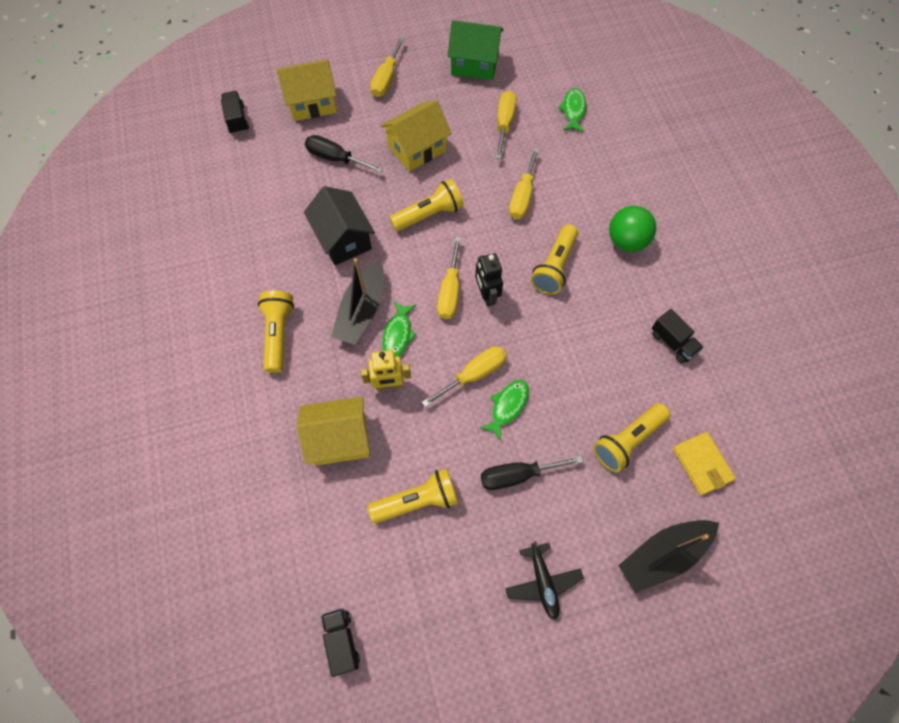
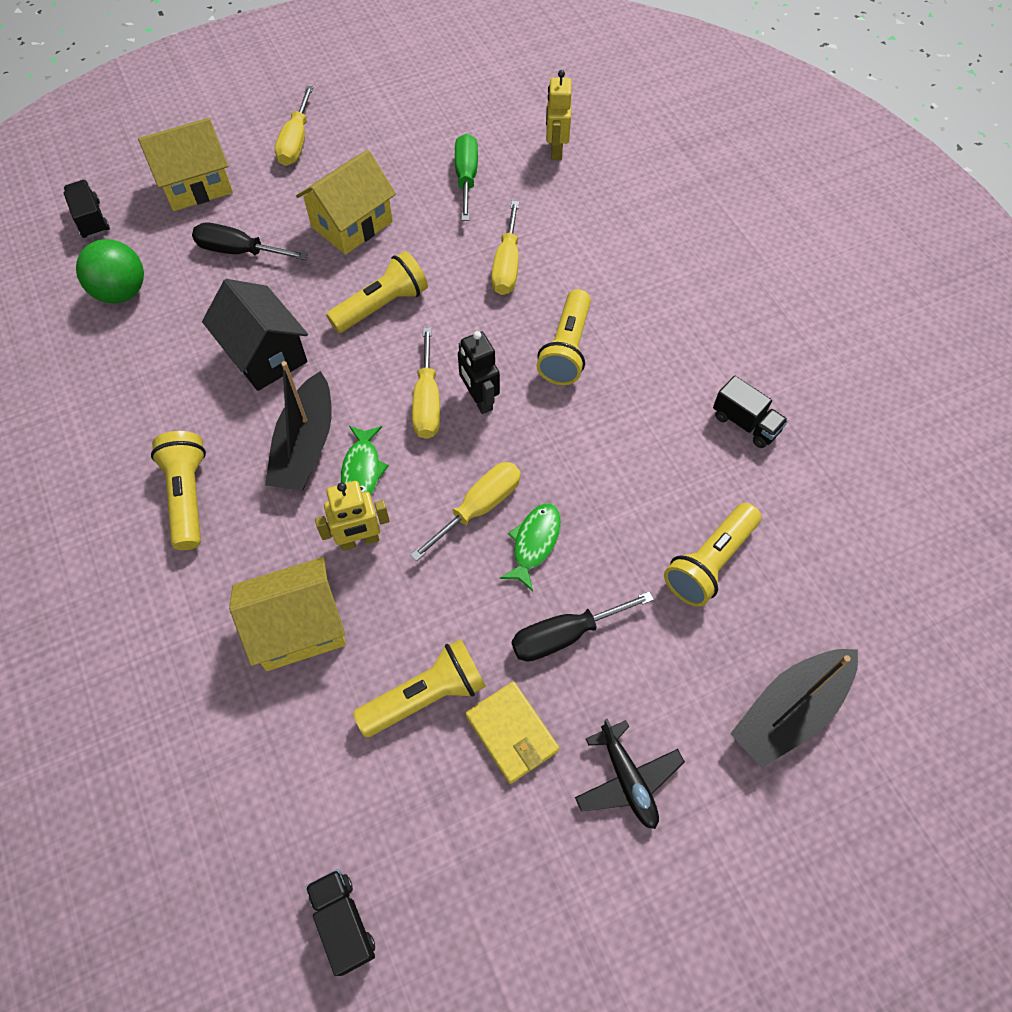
camera: 10 degrees left, 5 degrees down
(474, 64) = (414, 110): green house -> none
(504, 124) = (466, 178): yellow screwdriver -> green screwdriver
(573, 110) = (556, 150): green fish -> yellow robot
(627, 241) = (658, 303): green ball -> green ball (122, 292)
(702, 464) = (817, 577): yellow wallet -> yellow wallet (512, 733)

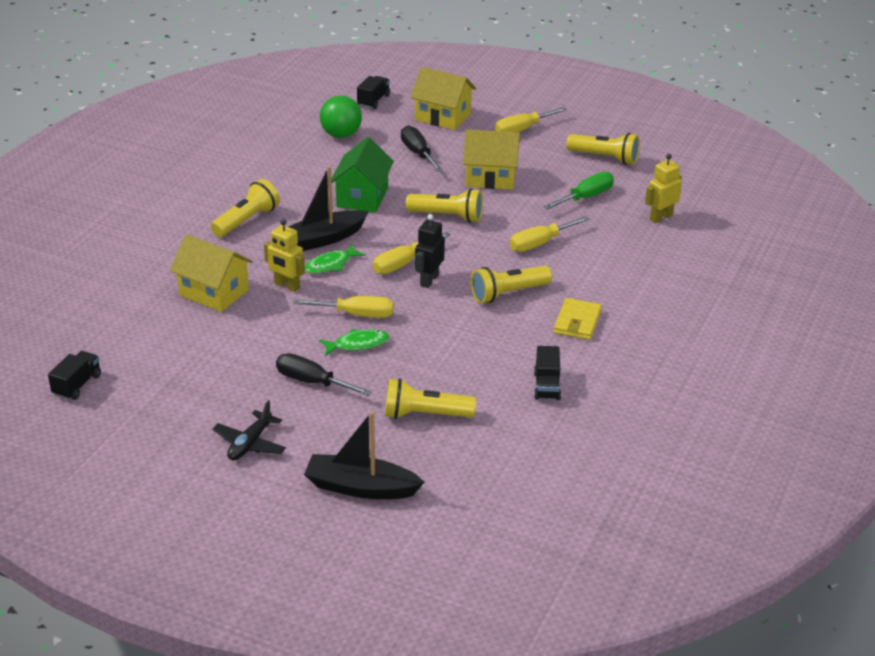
camera: 50 degrees right, 25 degrees down
(265, 354) = (362, 197): black house -> green house
(425, 696) = (222, 352): yellow flashlight -> yellow flashlight (605, 158)
(512, 733) = (233, 391): yellow wallet -> yellow wallet (577, 322)

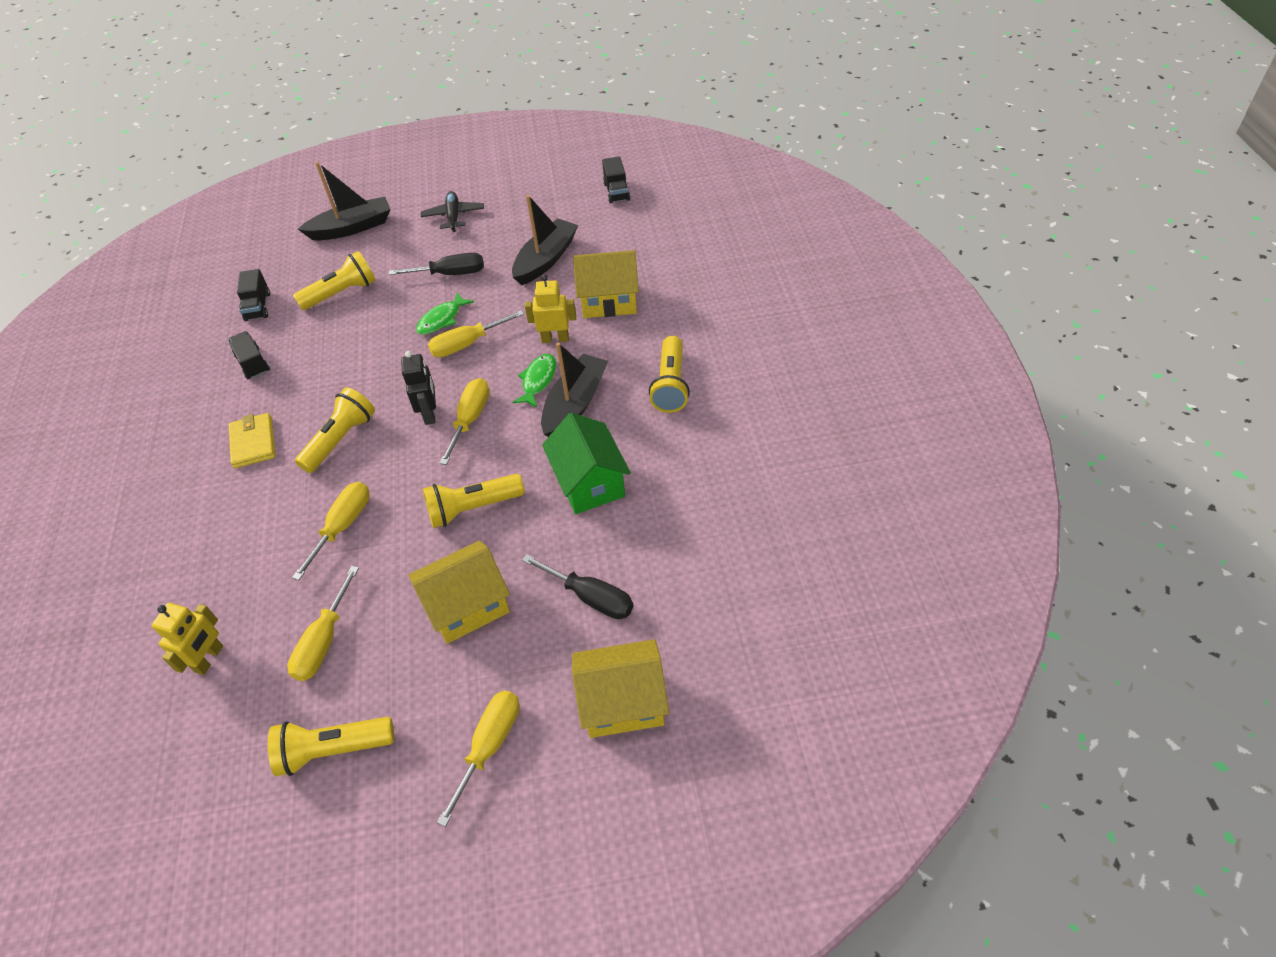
camera: 150 degrees right, 15 degrees up
(219, 352) = (546, 260): none -> black boat
(341, 135) = (715, 573): green ball -> none
(373, 101) = (748, 677): black truck -> black truck (258, 306)
(586, 197) = (324, 641): green screwdriver -> yellow screwdriver

